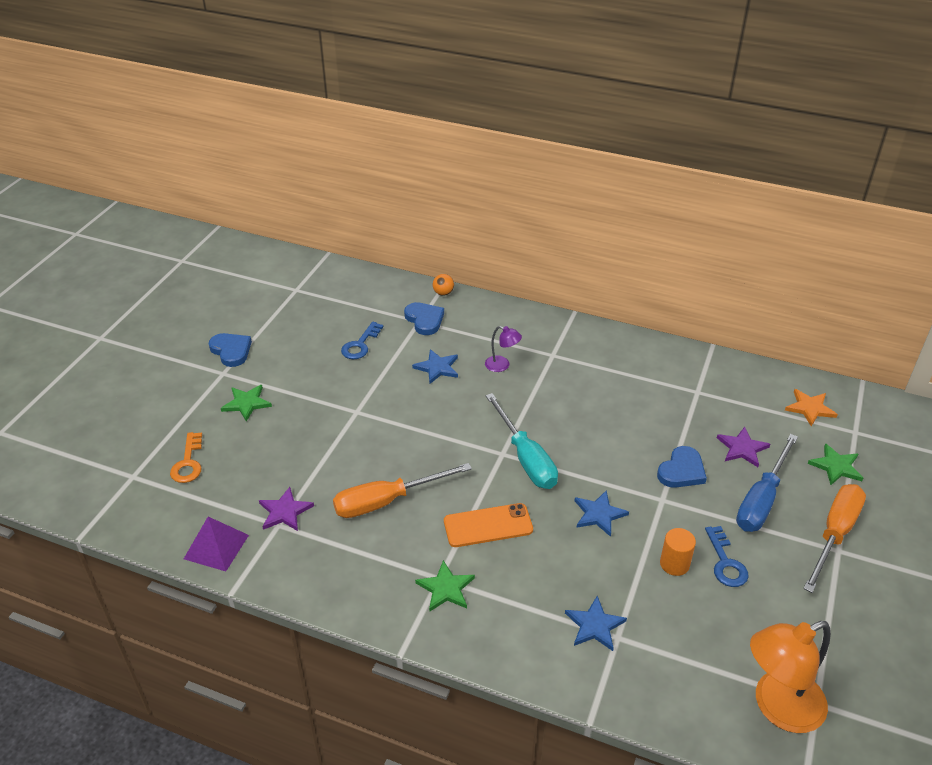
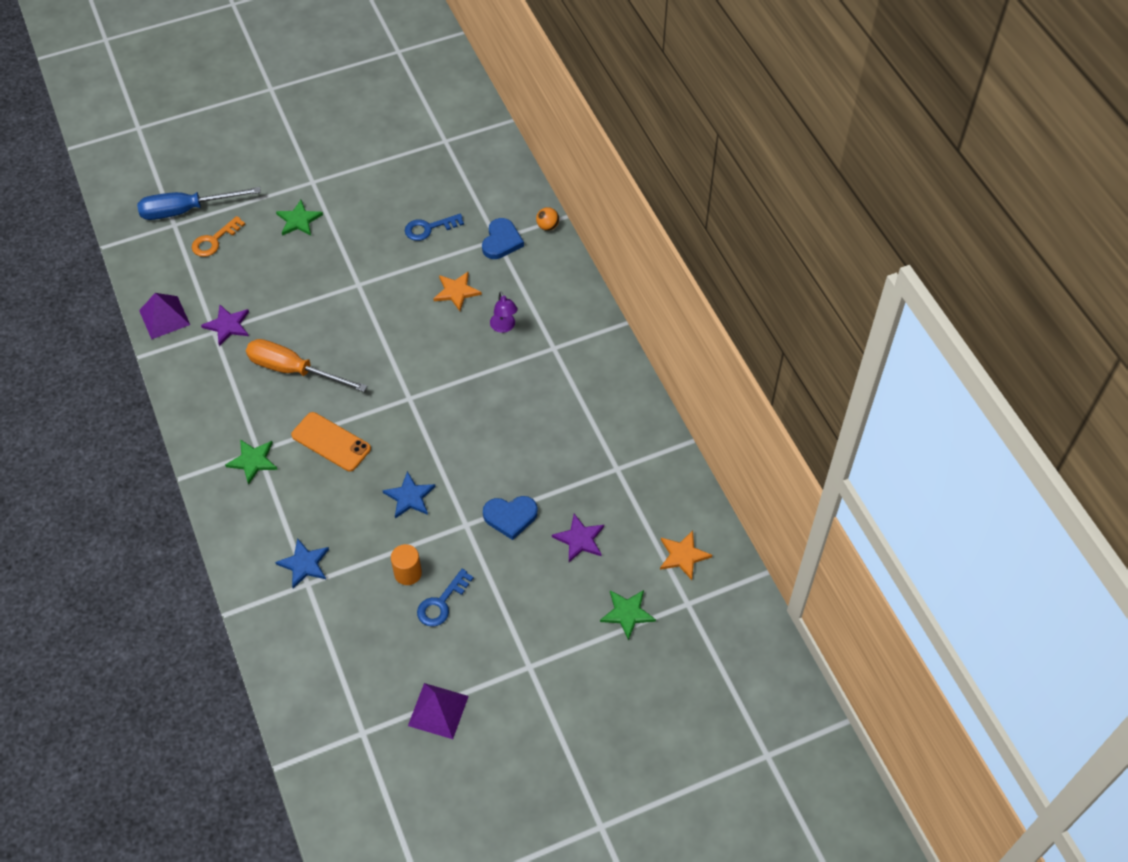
camera: 45 degrees right, 15 degrees up
(231, 351) = (338, 166): blue heart -> none
(437, 368) = (456, 292): blue star -> orange star
(525, 458) = (420, 414): turquoise screwdriver -> none
(761, 500) = (533, 586): blue screwdriver -> blue screwdriver (186, 210)
(777, 707) = (336, 712): orange lamp -> none
(834, 534) = (544, 654): orange screwdriver -> none
(835, 635) = (438, 710): none -> purple pyramid

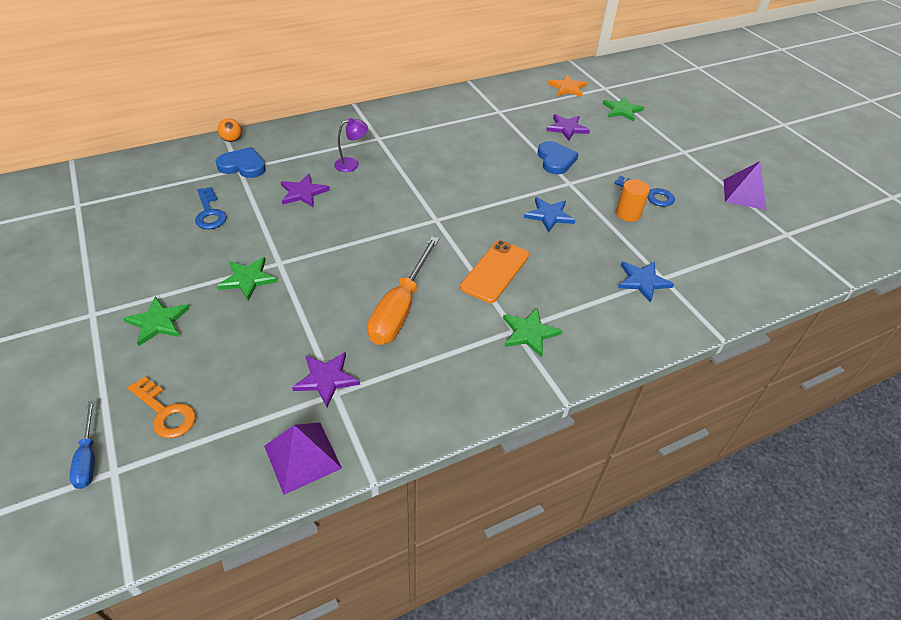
camera: 95 degrees left, 10 degrees down
(186, 210) = (88, 457): blue screwdriver -> blue screwdriver, size x0.52
(340, 266) = (248, 279): none -> green star
(456, 292) = (303, 192): orange star -> purple star

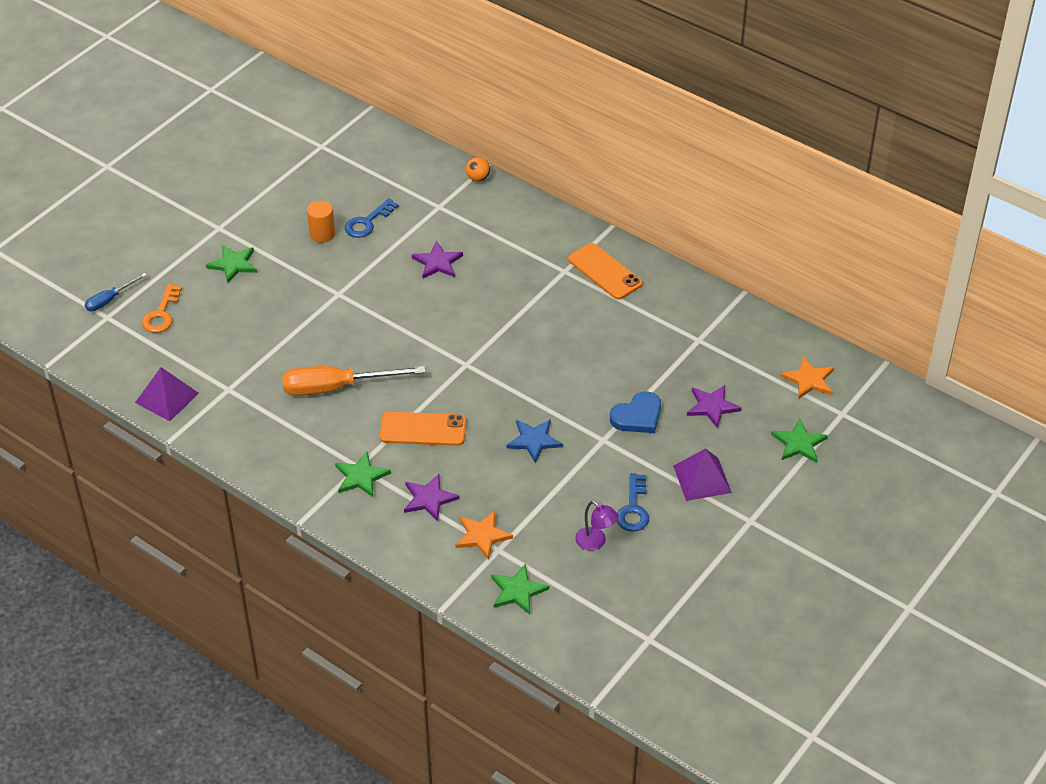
camera: 65 degrees right, 0 degrees up
(243, 166) = (445, 206): blue heart -> none
(248, 279) = (307, 286): green star -> green star (517, 591)
(326, 379) = (238, 378): purple star -> purple star (429, 499)
(352, 164) = (506, 273): purple lamp -> purple lamp (595, 542)
(397, 122) = (604, 272): none -> orange phone
(628, 214) = (583, 500): orange cylinder -> orange cylinder (322, 234)
(642, 281) = (482, 536): blue star -> orange star
(744, 194) = (701, 590): purple pyramid -> purple pyramid (702, 479)

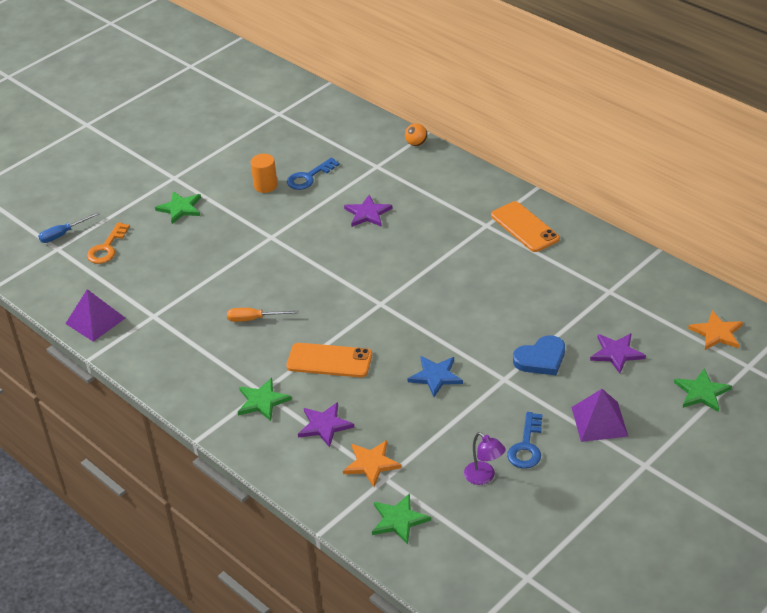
camera: 10 degrees right, 5 degrees down
(336, 387) = (254, 319): orange screwdriver -> orange screwdriver, size x0.52

